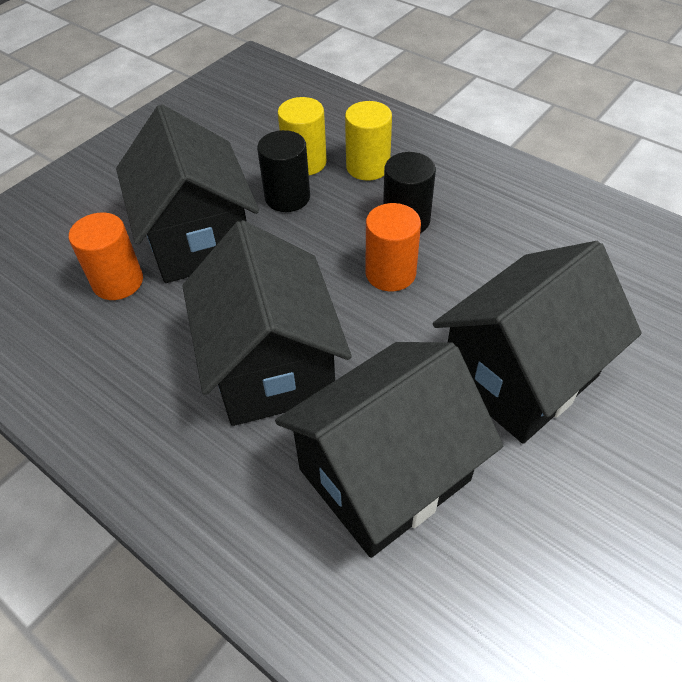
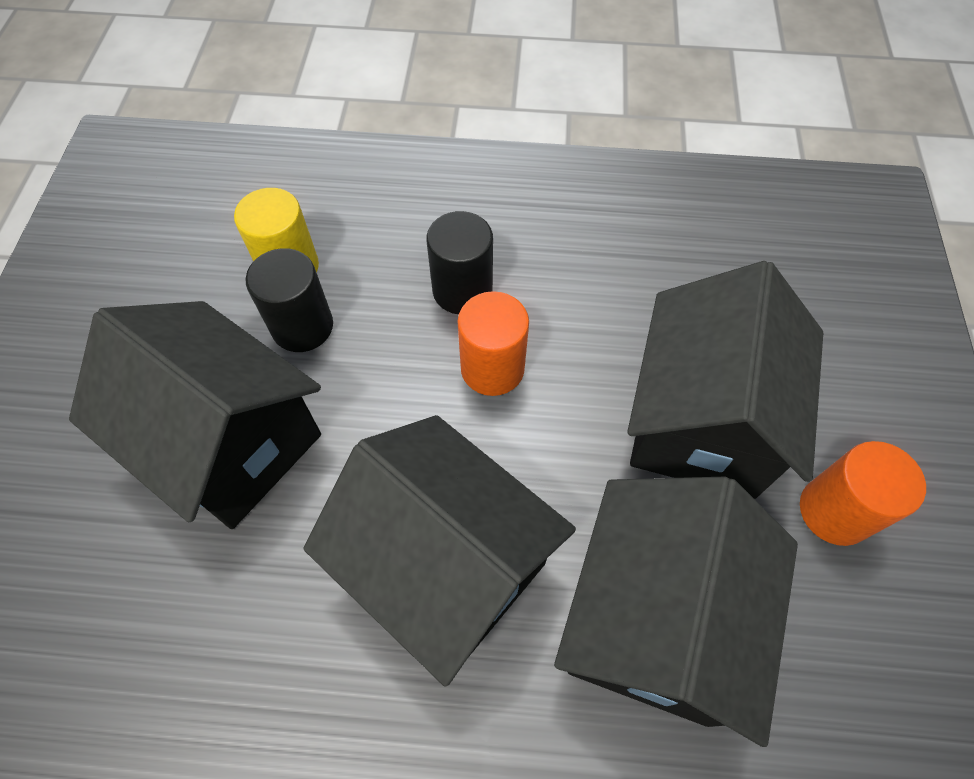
camera: 35 degrees left, 10 degrees up
(118, 282) = (166, 563): orange cylinder -> orange cylinder (834, 511)
(368, 167) = (370, 239): yellow cylinder -> none

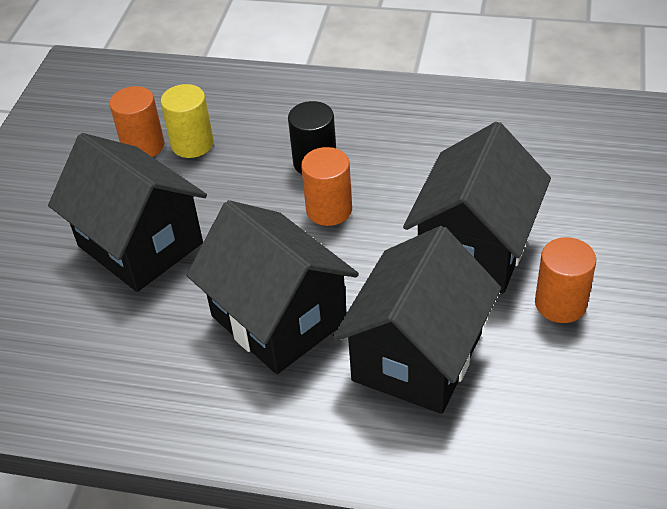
camera: 10 degrees right, 15 degrees down
(221, 273) = (143, 146): none -> orange cylinder
(302, 327) = (197, 180): black cylinder -> none

